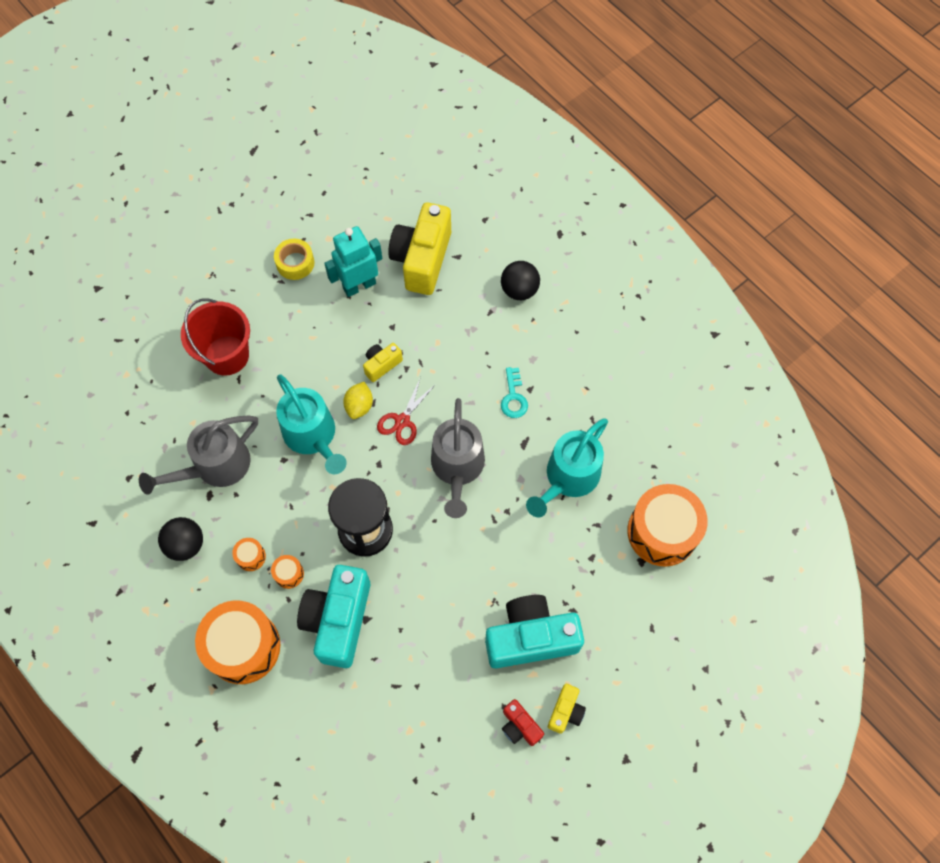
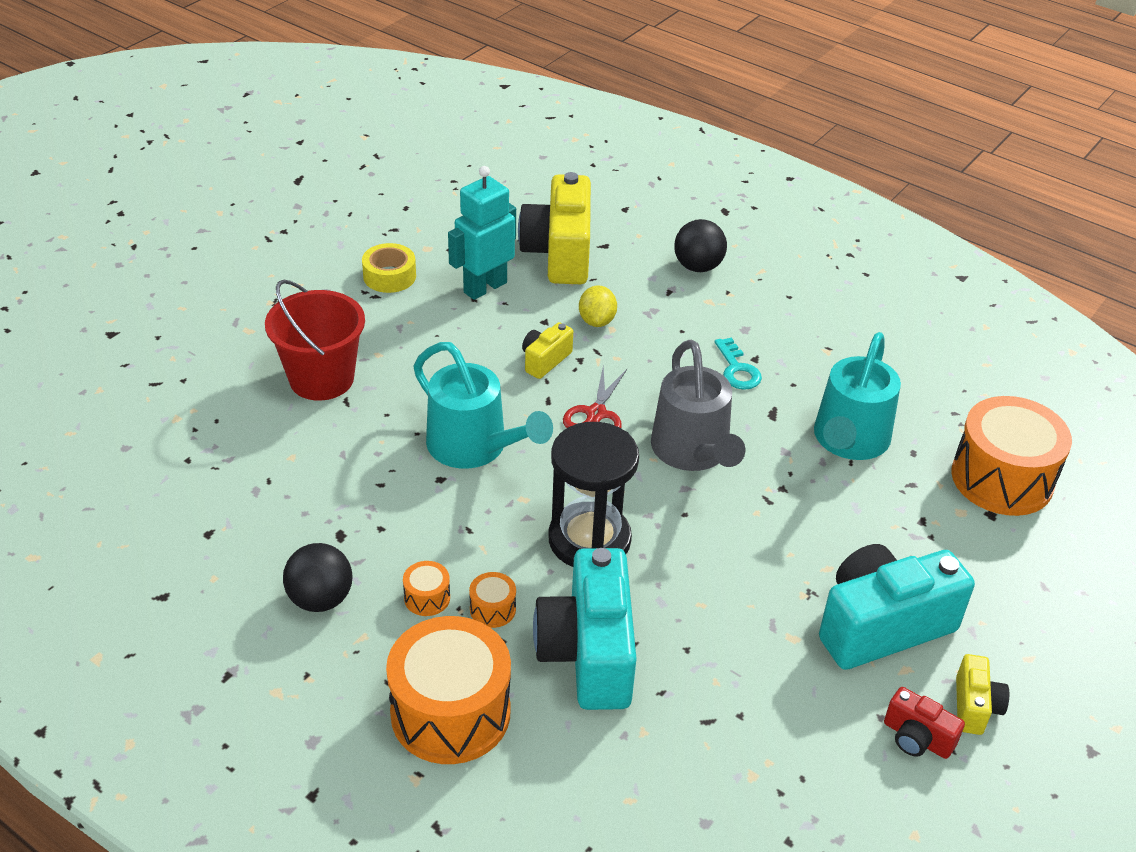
camera: 15 degrees left, 25 degrees down
(215, 467) = (340, 501): grey watering can -> none
(359, 406) = (529, 406): yellow lemon -> yellow lemon (597, 321)

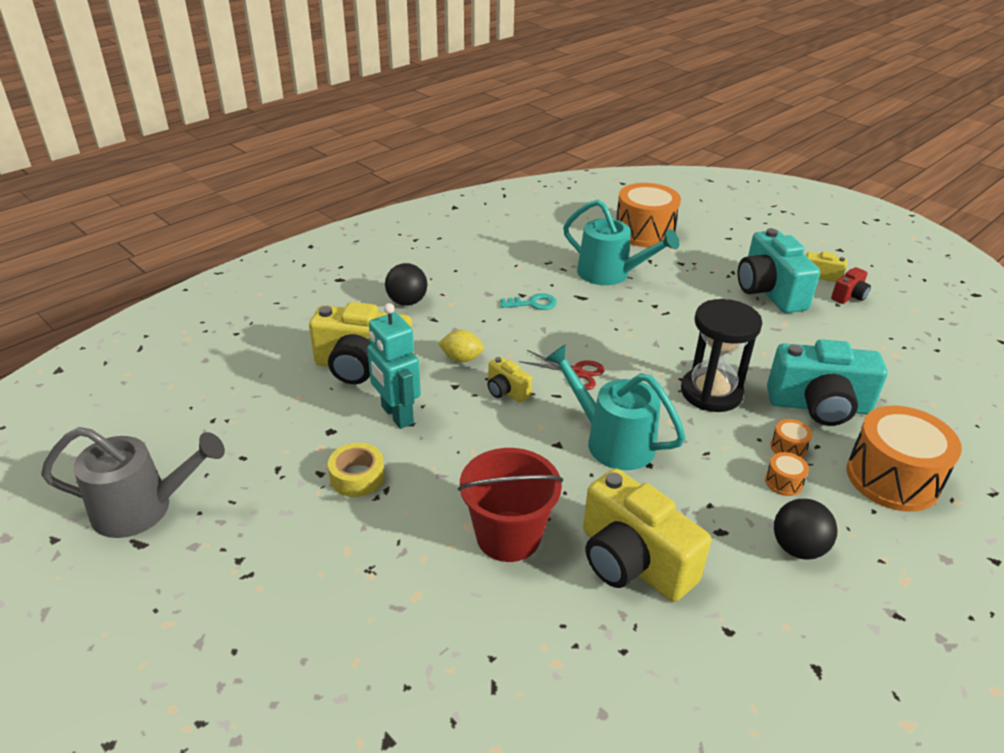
camera: 80 degrees left, 5 degrees down
(294, 465) = (632, 561): none -> yellow camera
(475, 447) = (611, 441): turquoise watering can -> turquoise watering can turned 105 degrees counterclockwise
(693, 452) = (620, 335): grey watering can -> grey watering can (143, 508)

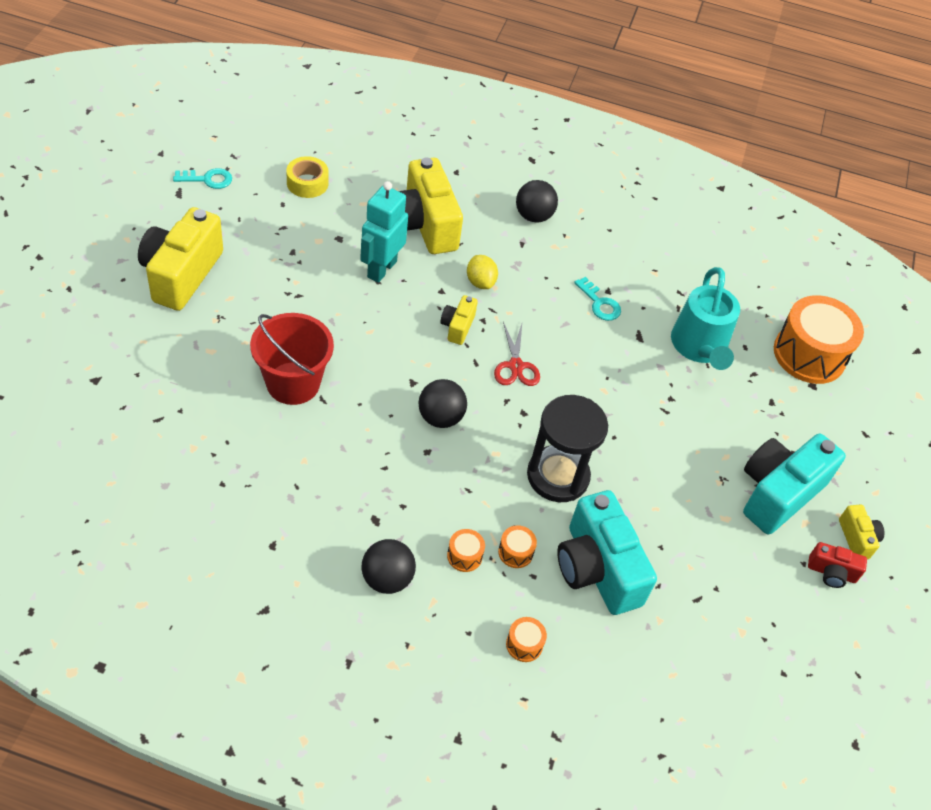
camera: 55 degrees right, 15 degrees up
(143, 508) = (208, 179): grey watering can -> turquoise key
(357, 477) = (301, 274): yellow tape -> yellow tape (307, 183)
(611, 441) = (440, 417): turquoise watering can -> black ball
(632, 561) = (310, 468): yellow camera -> yellow camera (181, 274)
(892, 478) = (524, 644): orange drum -> orange drum, size x0.41

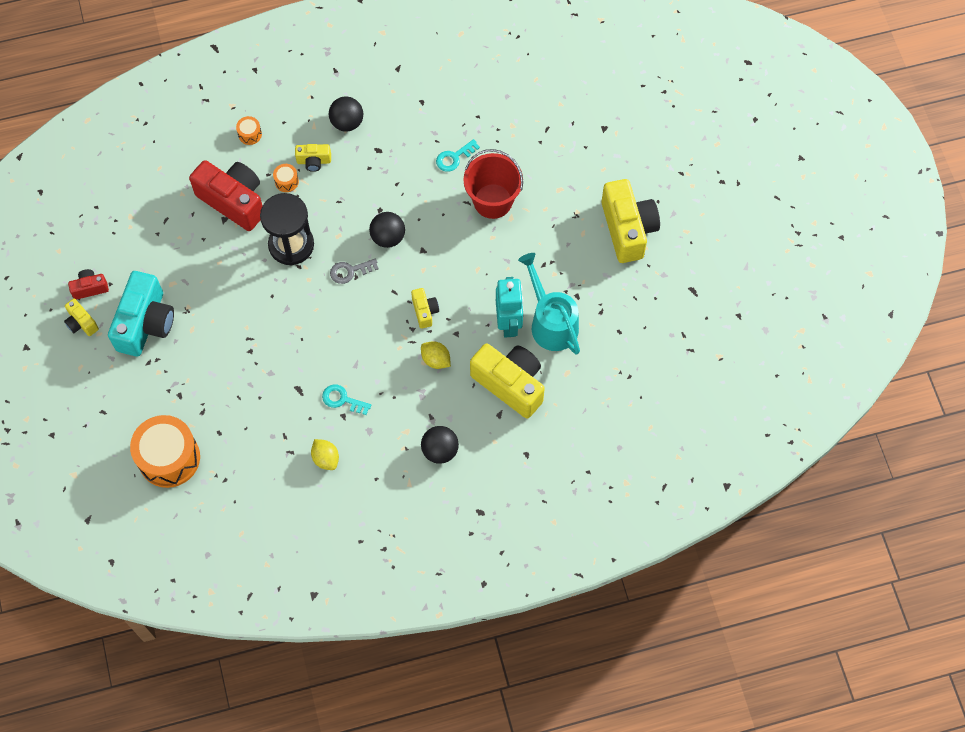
camera: 155 degrees right, 15 degrees up
(208, 179) = (686, 316): turquoise key -> turquoise key (454, 158)
(307, 183) = (619, 362): yellow tape -> none
(464, 556) = (314, 161): orange drum -> yellow camera
(509, 409) = (350, 271): none -> grey key
(516, 366) = (366, 306): red scissors -> none
(597, 569) = (233, 201): turquoise camera -> red camera
(648, 269) = (326, 458): none -> yellow lemon
(699, 348) = (251, 408): turquoise watering can -> turquoise watering can (551, 322)

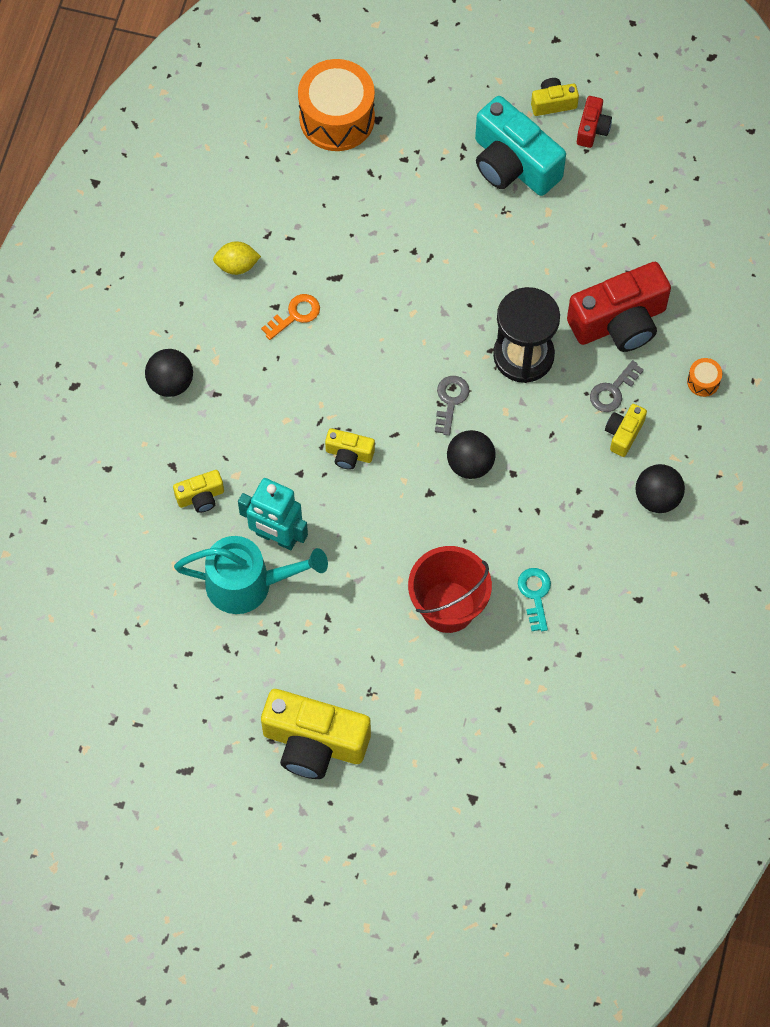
camera: 120 degrees right, 0 degrees up
(286, 181) = (613, 391): orange drum -> grey key
(342, 399) = (295, 315): turquoise key -> orange key
(436, 360) = (281, 434): yellow lemon -> none
(510, 384) = (200, 497): yellow camera -> yellow camera, size x0.48

